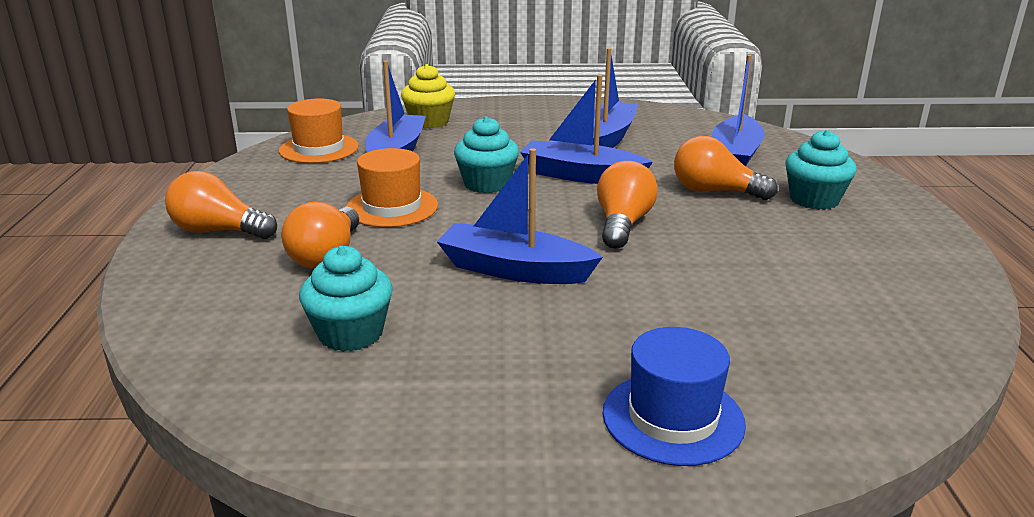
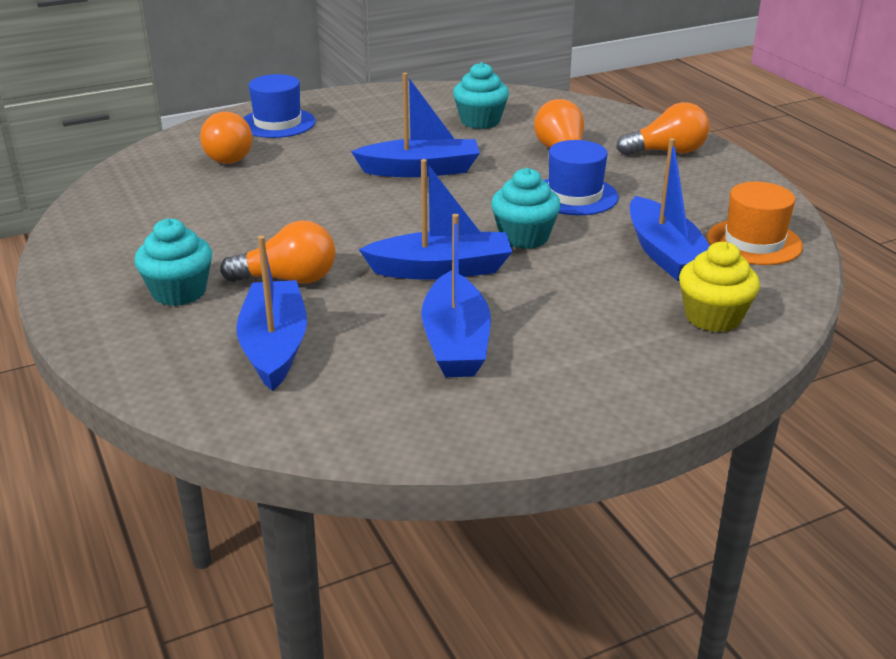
camera: 155 degrees right, 5 degrees up
(392, 207) = (575, 196): orange hat -> blue hat
(622, 224) = (363, 222): orange light bulb -> orange light bulb (229, 155)

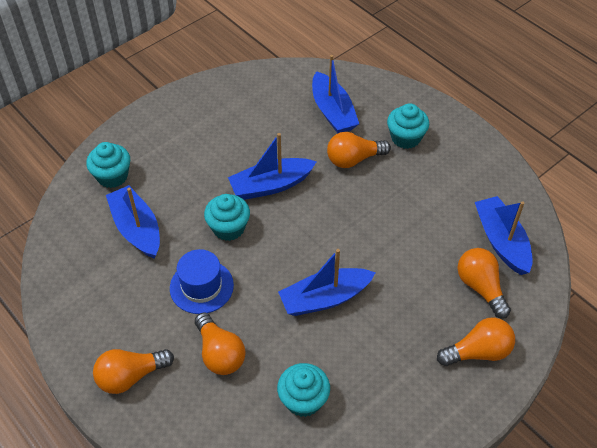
camera: 165 degrees right, 20 degrees up
(277, 123) = (478, 352): blue hat -> orange light bulb
(455, 342) = (245, 131): blue boat -> blue boat (501, 241)
(713, 317) = (112, 176): yellow cupcake -> turquoise cupcake
(754, 242) = (77, 254): orange hat -> none

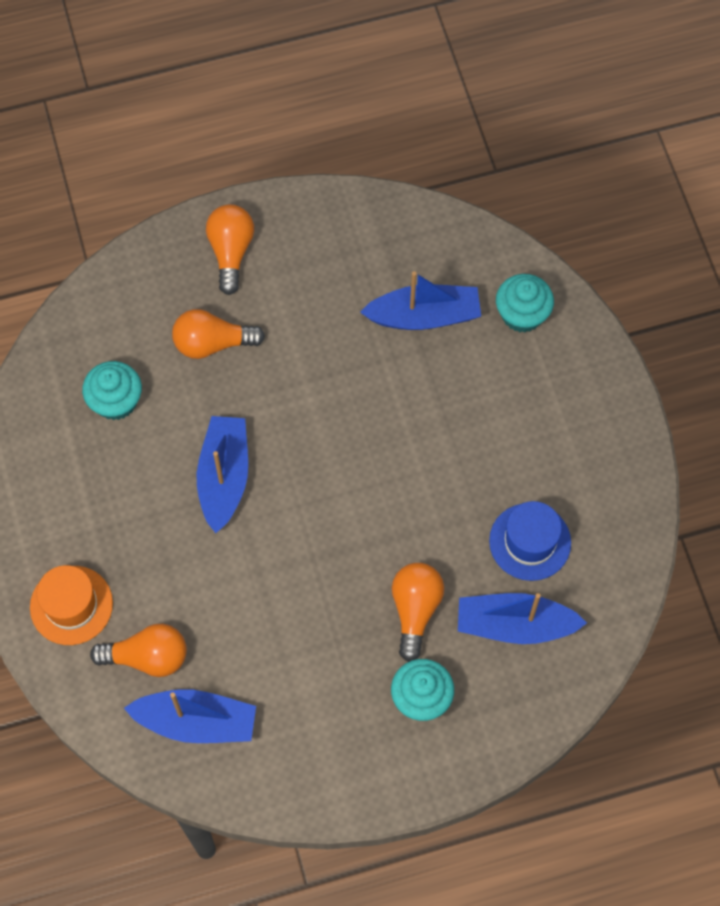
camera: 115 degrees right, 15 degrees up
(201, 286) = (307, 356): blue hat -> blue hat (530, 542)
(228, 228) = (376, 415): turquoise cupcake -> none
(271, 185) = (420, 489): blue boat -> none
(478, 352) = (71, 605): orange light bulb -> orange hat

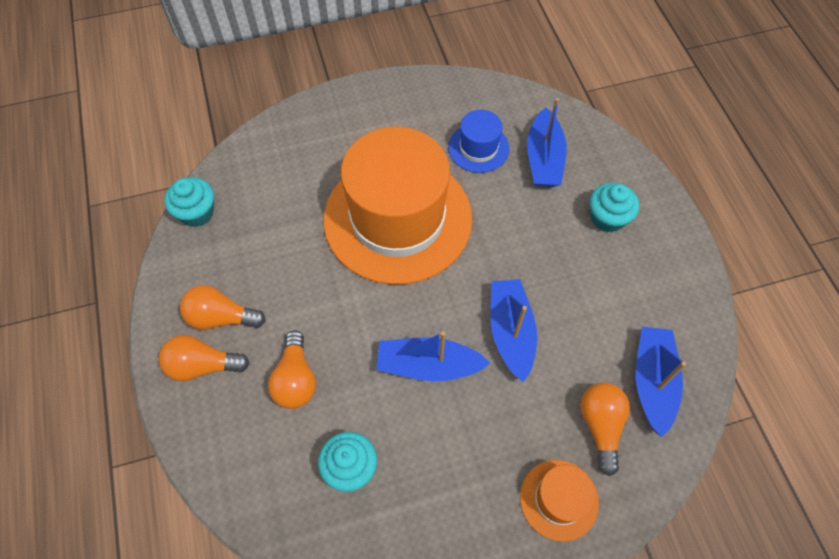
camera: 90 degrees left, 5 degrees down
(415, 610) = (538, 221): orange light bulb -> orange light bulb (221, 317)
(417, 443) = (397, 218): none -> orange hat
(424, 316) = (285, 212): blue boat -> blue boat (511, 332)
(522, 314) = (290, 147): turquoise cupcake -> turquoise cupcake (197, 212)

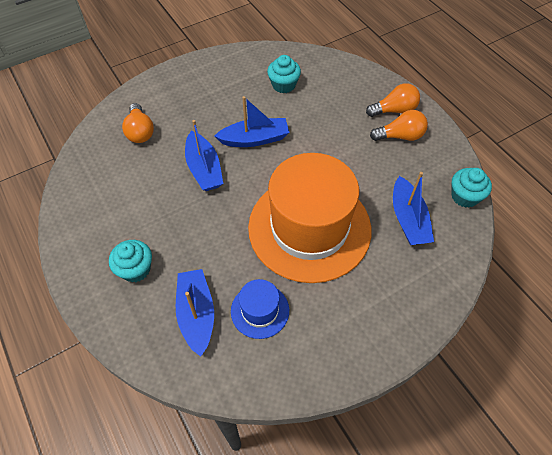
camera: 165 degrees right, 5 degrees down
(295, 379) = (334, 115): orange light bulb -> none
(559, 499) = (163, 95): orange hat -> none
(652, 382) = (105, 161): blue boat -> blue boat (408, 219)

